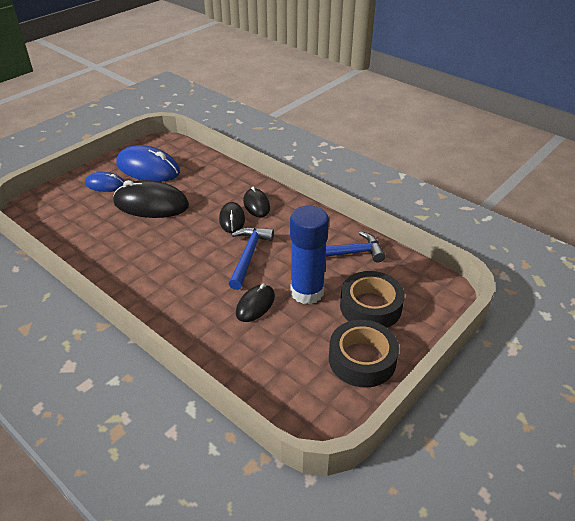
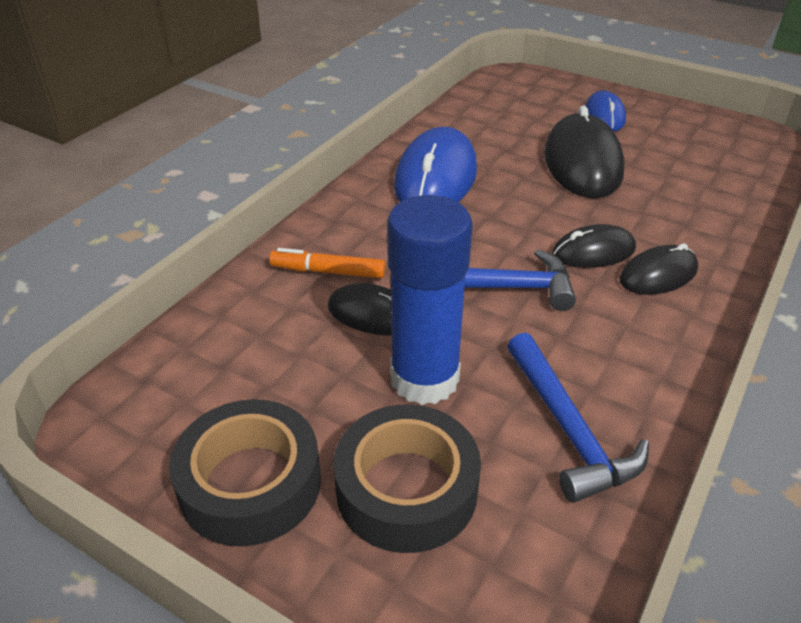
camera: 80 degrees right, 0 degrees up
(148, 168) = (676, 141): blue mouse -> blue mouse (436, 178)
(211, 320) = (328, 271): none -> orange marker

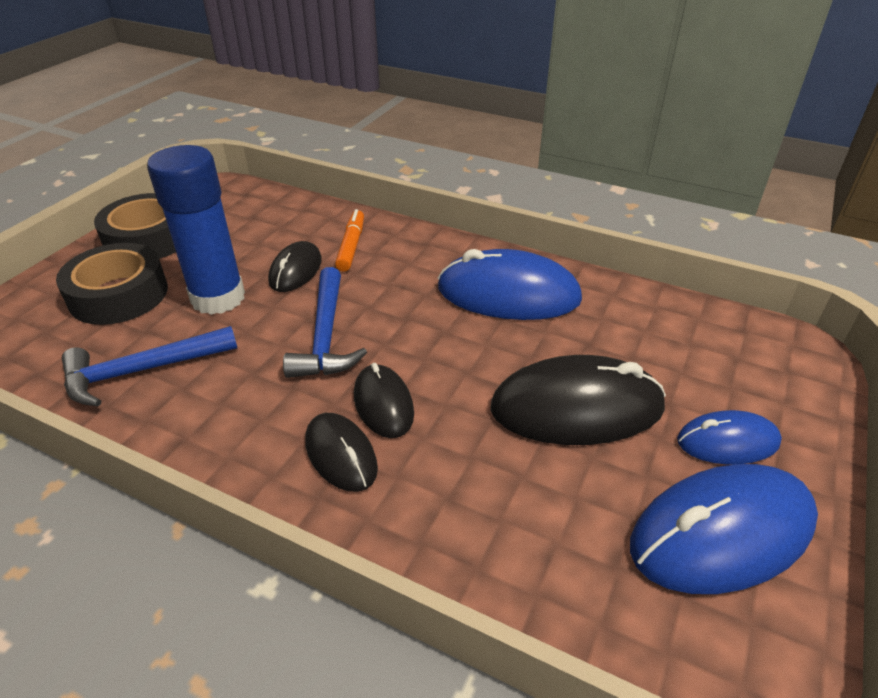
camera: 85 degrees right, 0 degrees up
(679, 131) = (721, 533): none -> blue mouse

